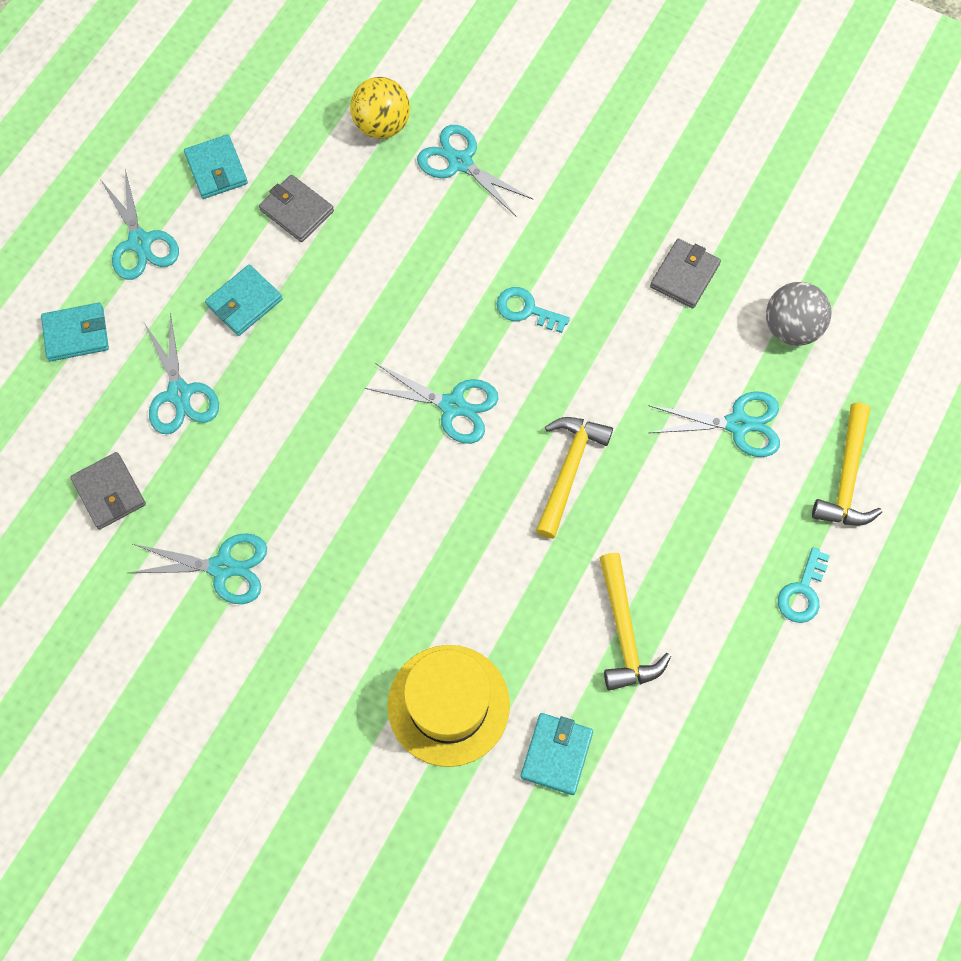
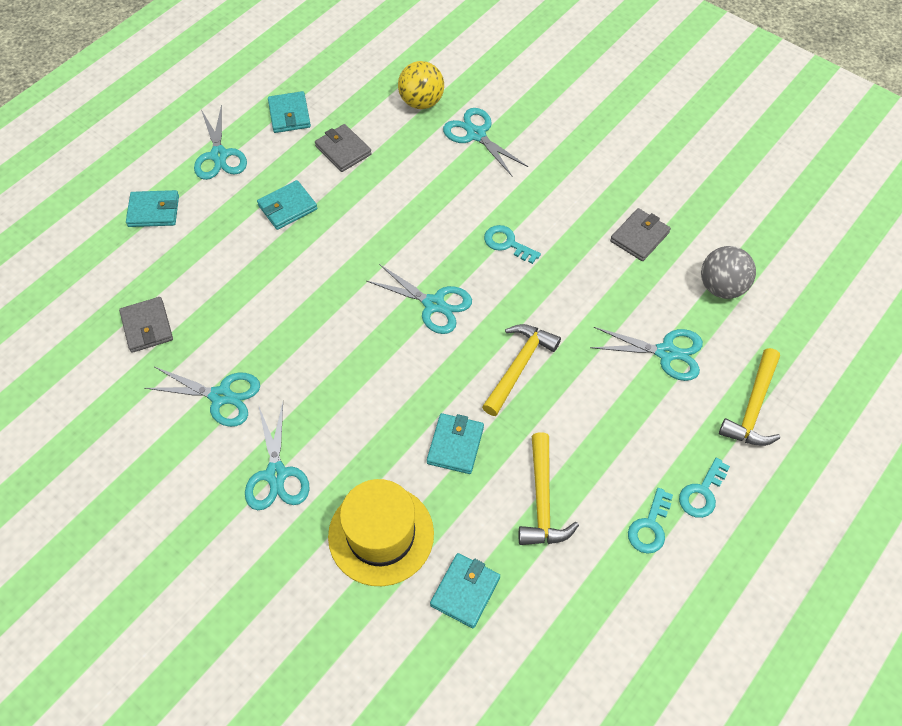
camera: 10 degrees right, 10 degrees down
(180, 394) = (221, 264): turquoise scissors -> turquoise scissors (276, 475)
(512, 582) = (455, 445): none -> turquoise wallet
(750, 642) = (650, 527): none -> turquoise key

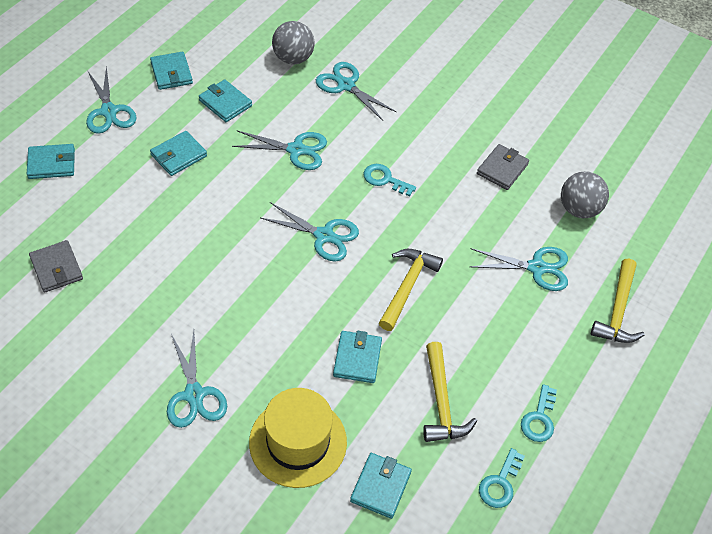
camera: 10 degrees left, 5 degrees down
(221, 396) = (134, 327): turquoise scissors -> turquoise scissors (296, 150)
(343, 150) = (225, 103): grey wallet -> turquoise wallet
(421, 102) = (293, 58): yellow ball -> grey ball
(702, 493) = (581, 387): turquoise key -> turquoise key (500, 483)

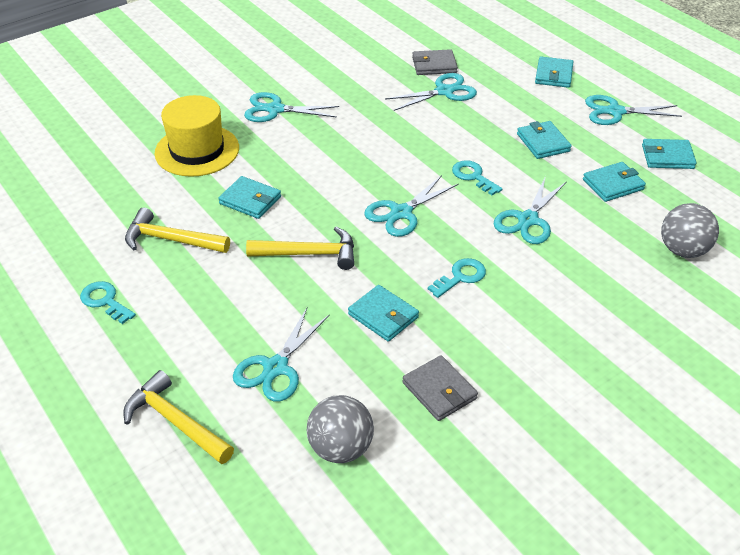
camera: 115 degrees right, 10 degrees down
(345, 85) = (627, 284): turquoise scissors -> turquoise scissors (444, 91)
(380, 487) = (125, 183): turquoise wallet -> turquoise wallet (383, 316)
(407, 286) = (309, 254): yellow hammer -> yellow hammer turned 45 degrees counterclockwise
(500, 483) = (69, 252): turquoise key -> turquoise key (473, 176)

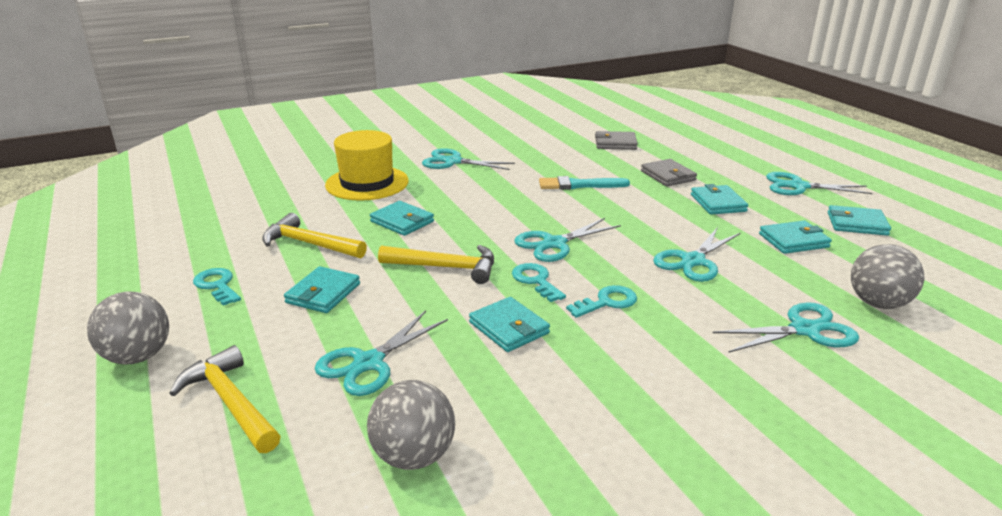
camera: 10 degrees right, 15 degrees down
(72, 388) = (138, 356): none -> grey ball
(409, 131) = (579, 185): none -> turquoise brush
(439, 391) = (556, 409): grey wallet -> grey wallet (668, 176)
(444, 91) = (621, 161): turquoise scissors -> turquoise scissors (804, 330)
(473, 176) = (638, 222): turquoise key -> turquoise key (536, 281)
(553, 75) = (734, 157): turquoise wallet -> turquoise wallet (323, 293)

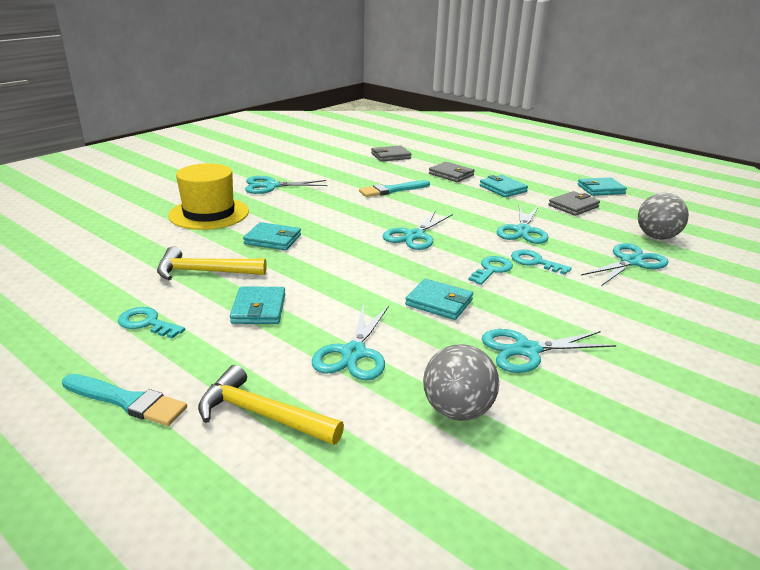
camera: 25 degrees left, 0 degrees up
(138, 356) = (127, 401): grey ball -> turquoise brush
(445, 267) = (346, 268): yellow hammer -> none
(536, 281) = (426, 265): turquoise key -> turquoise key (535, 262)
(793, 241) = (573, 206): turquoise wallet -> grey wallet
(798, 186) = (544, 170): turquoise scissors -> turquoise scissors (526, 350)

